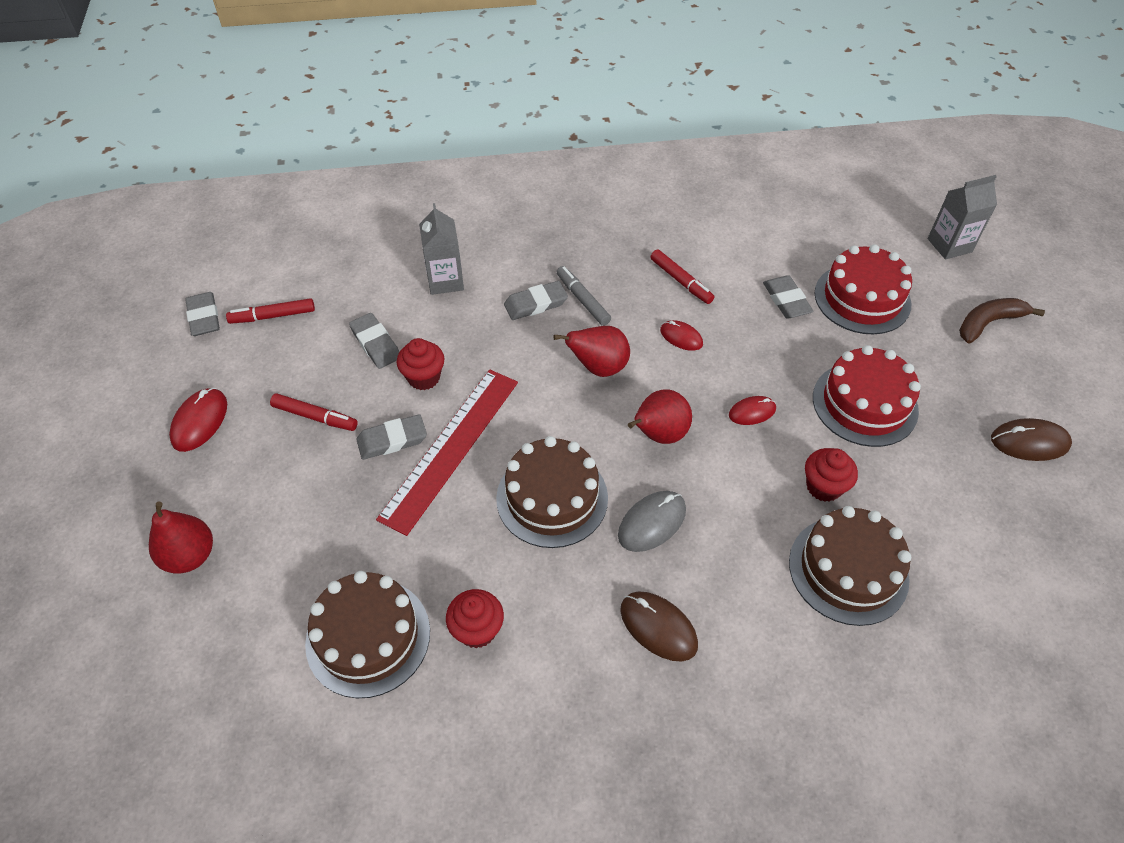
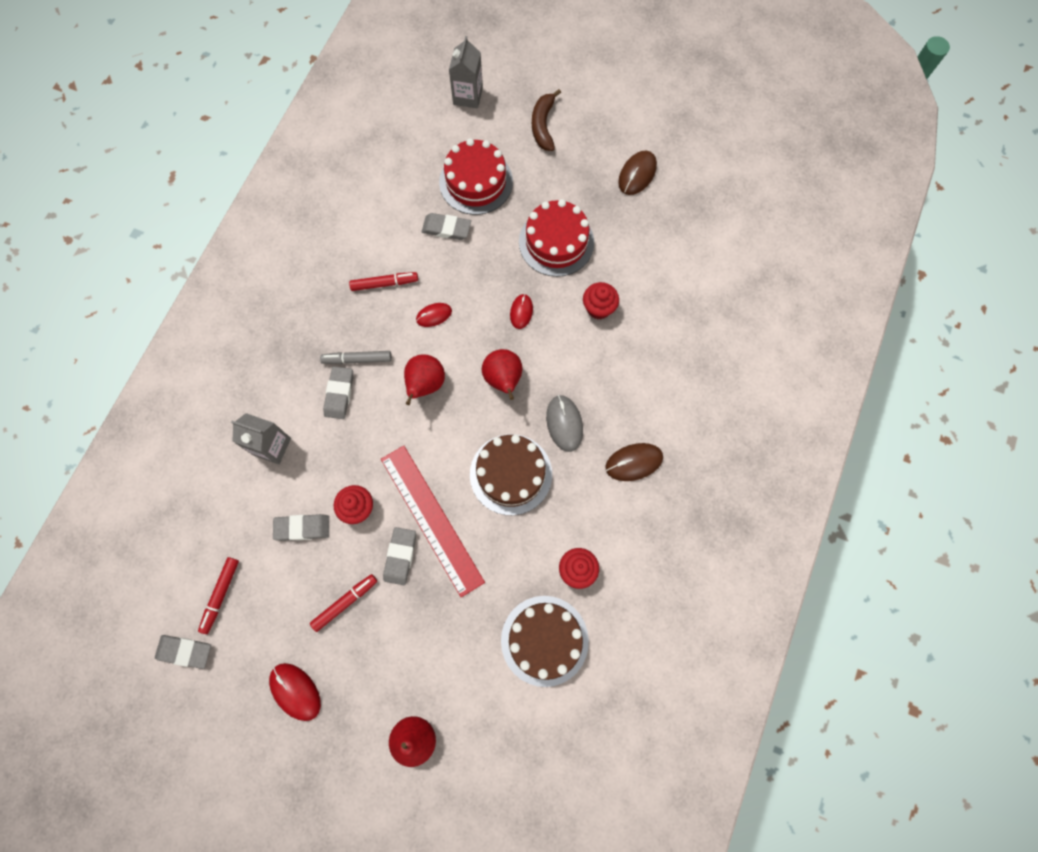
camera: 60 degrees left, 20 degrees up
(848, 570) = (658, 334): brown cake -> none

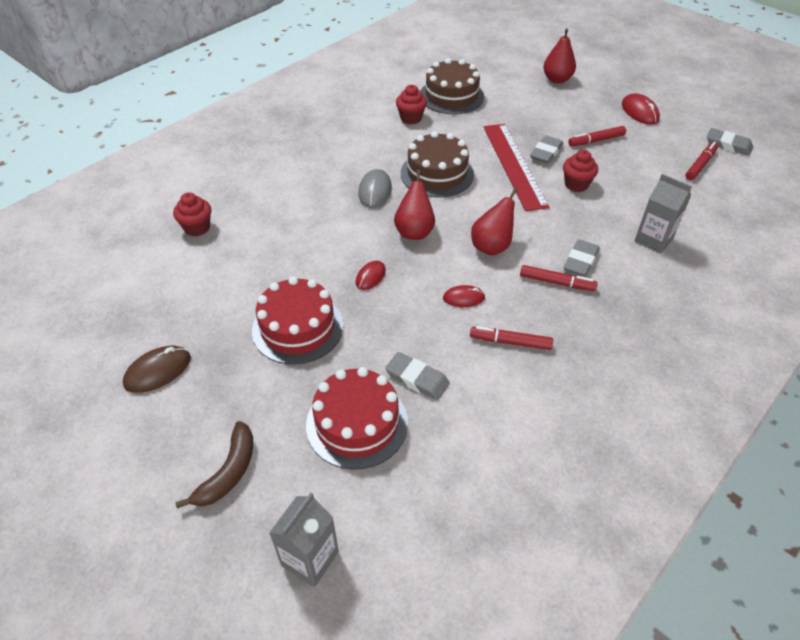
camera: 160 degrees left, 25 degrees down
(302, 528) = (627, 184): grey eraser -> none
(357, 359) = (557, 282): grey marker -> red marker
(598, 308) = (292, 259): red cupcake -> red cupcake (197, 228)
(634, 462) = (332, 157): brown mouse -> none

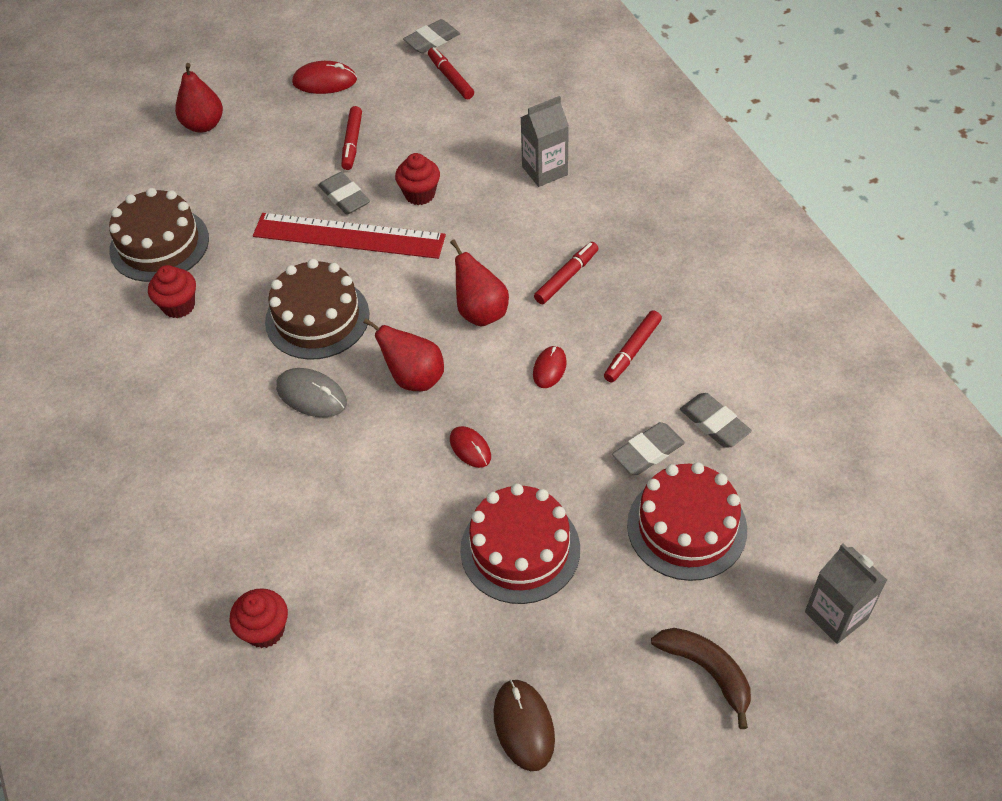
camera: 65 degrees left, 5 degrees up
(580, 261) = (544, 243): grey eraser -> grey eraser (714, 423)

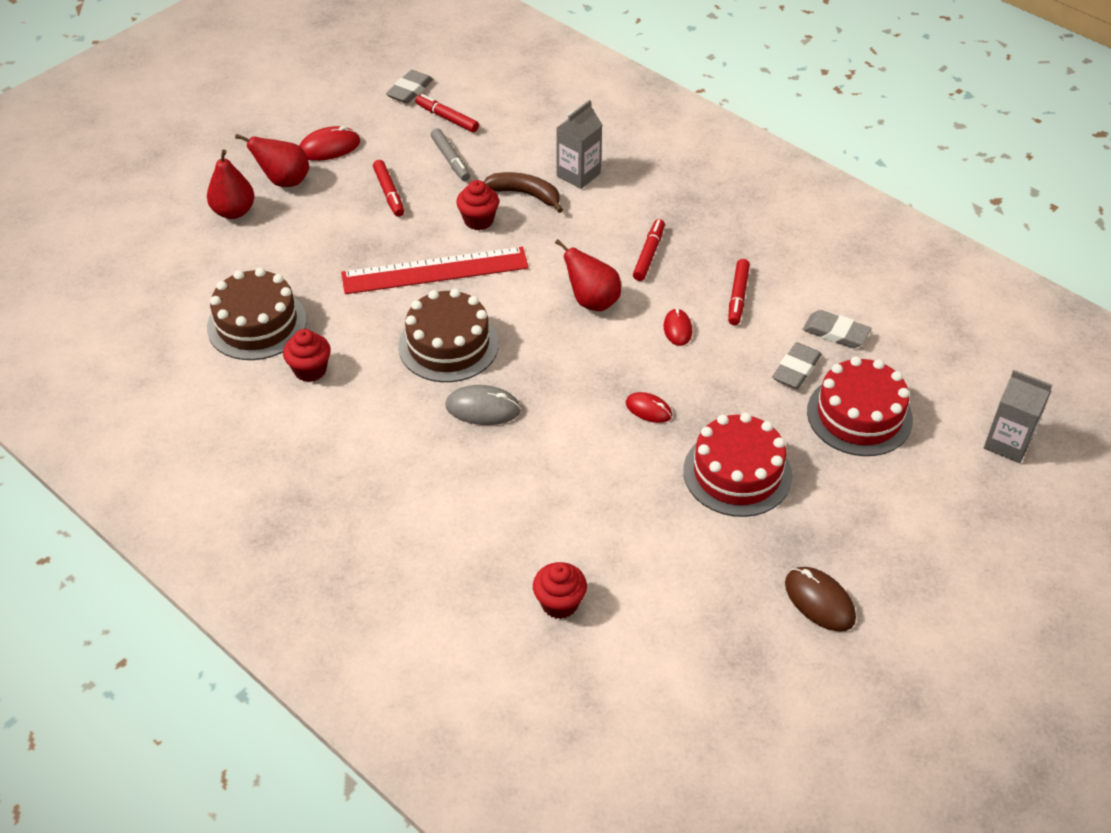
camera: 25 degrees left, 5 degrees down
(344, 197) = (410, 239): grey eraser -> none
(414, 378) = (566, 369): red pear -> red pear (284, 181)
(429, 122) = (451, 159): none -> grey marker
(707, 671) = (936, 514): brown banana -> brown banana (525, 194)

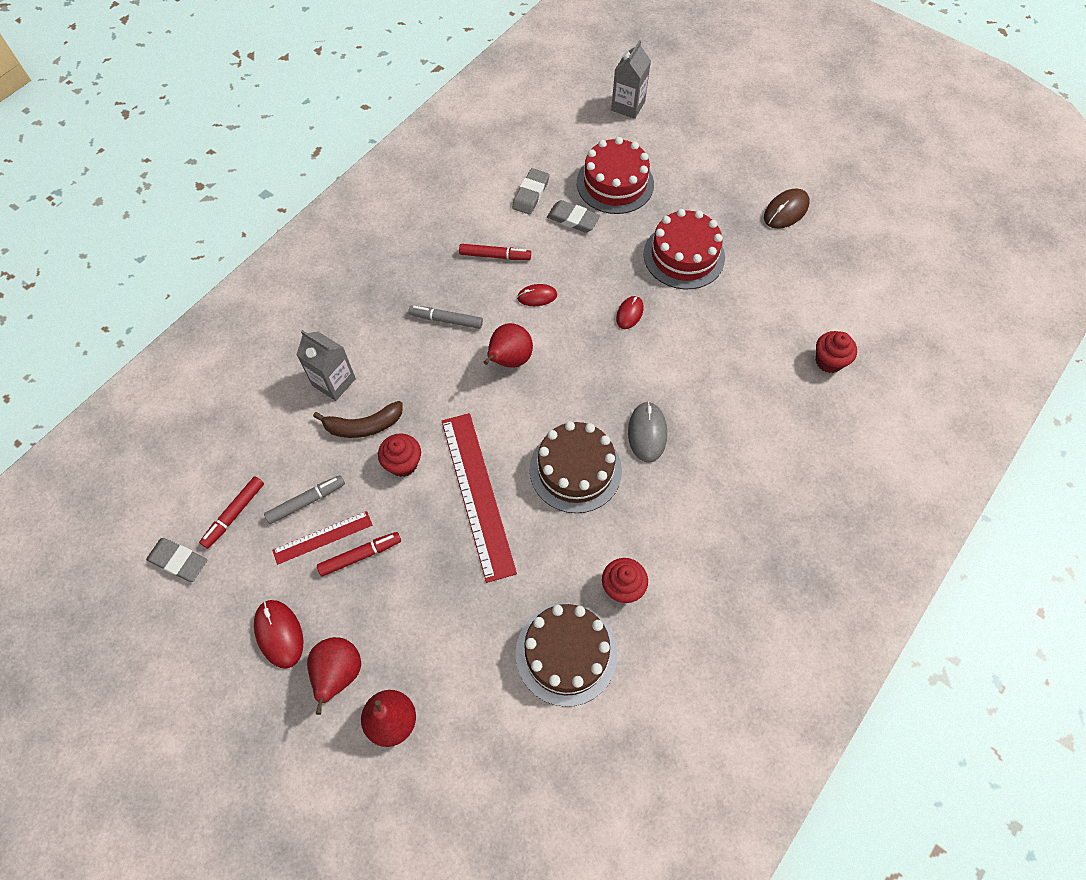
camera: 95 degrees left, 15 degrees up
(412, 170) = (322, 537): none -> red ruler
(525, 194) = (363, 425): brown banana -> brown banana turned 120 degrees counterclockwise
(648, 254) = (446, 320): red marker -> grey marker

